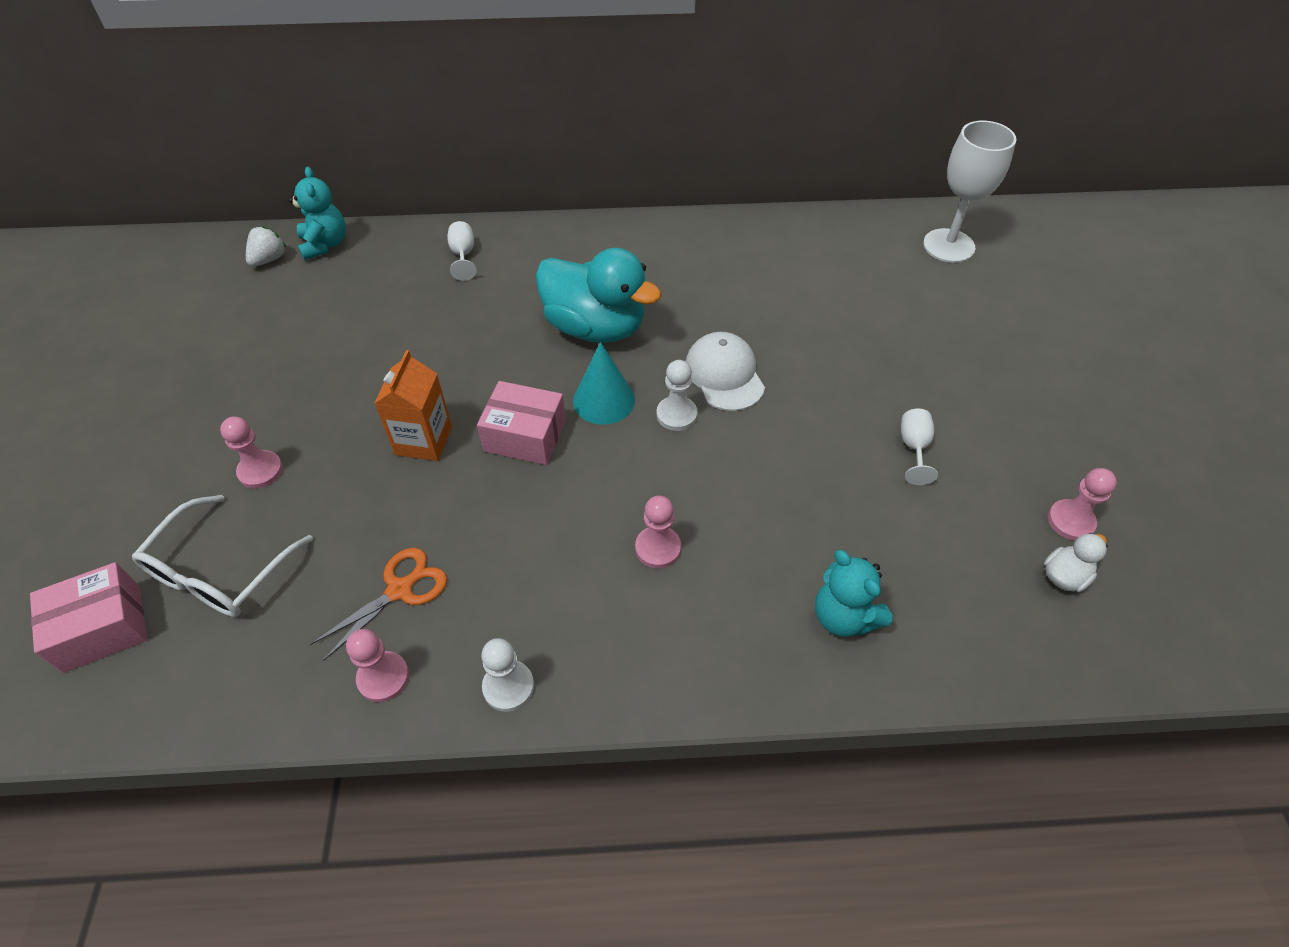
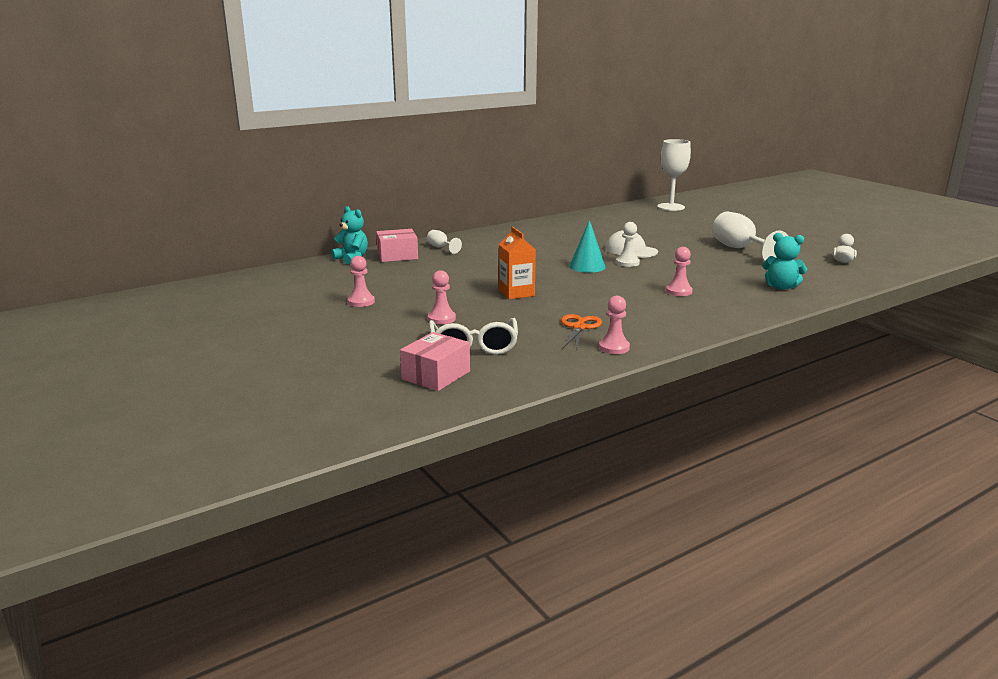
camera: 30 degrees left, 30 degrees down
(269, 259) = (325, 268): white strawberry -> none
(508, 687) = (675, 334): white pawn -> none
(525, 436) = (566, 281): pink box -> pink box (397, 256)
(595, 327) = (548, 251): turquoise duck -> none
(914, 448) = (740, 249): white goblet -> white goblet, size x2.04
(1070, 521) = (824, 251): pink pawn -> pink pawn (361, 302)

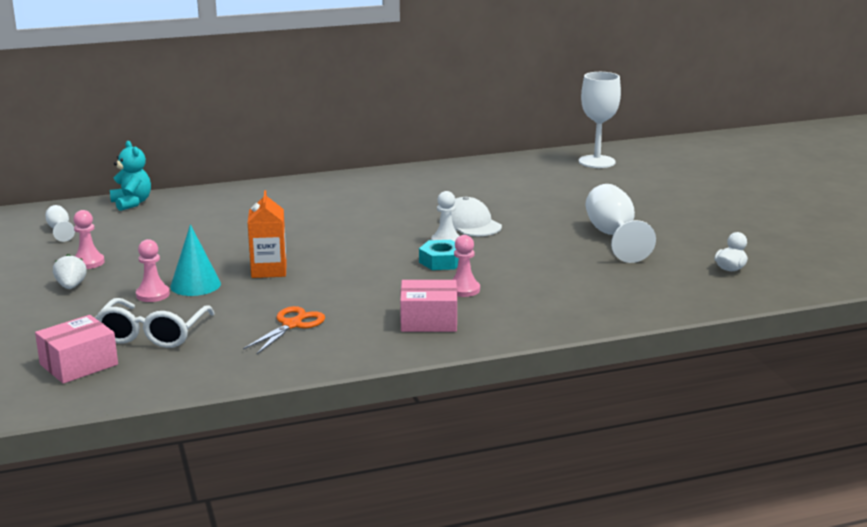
camera: 15 degrees right, 0 degrees up
(365, 320) = (71, 286): none -> white strawberry
(397, 256) = (185, 204): pink box -> pink box (428, 320)
(441, 247) = (246, 197): white goblet -> white goblet (59, 230)
(587, 266) = (390, 242): turquoise cone -> turquoise cone (195, 285)
(614, 347) = (303, 356): pink pawn -> none
(640, 275) = (441, 261): none -> turquoise nut
(781, 287) = (600, 298): turquoise teddy bear -> none

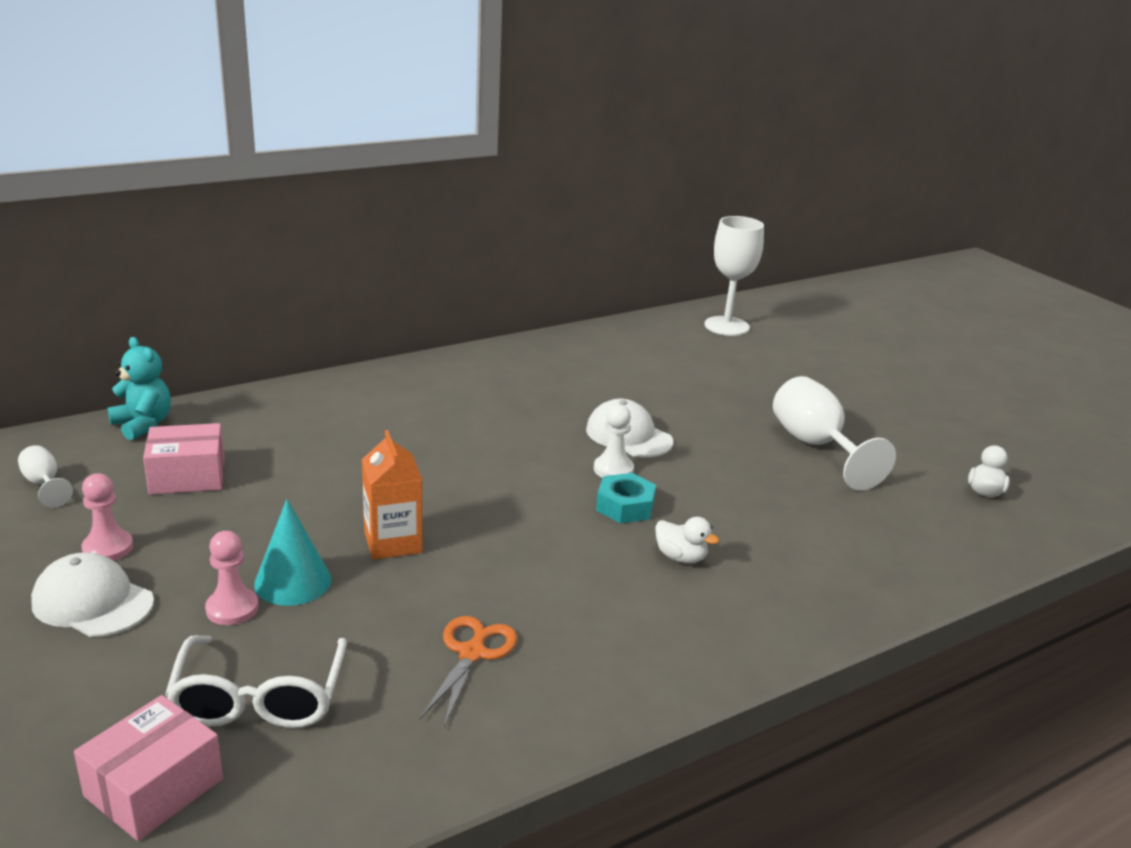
camera: 15 degrees left, 5 degrees up
(71, 286) = (93, 602): white strawberry -> white cap
(428, 320) = (664, 624): pink box -> pink box (187, 476)
(463, 289) = (681, 557): pink pawn -> white duck

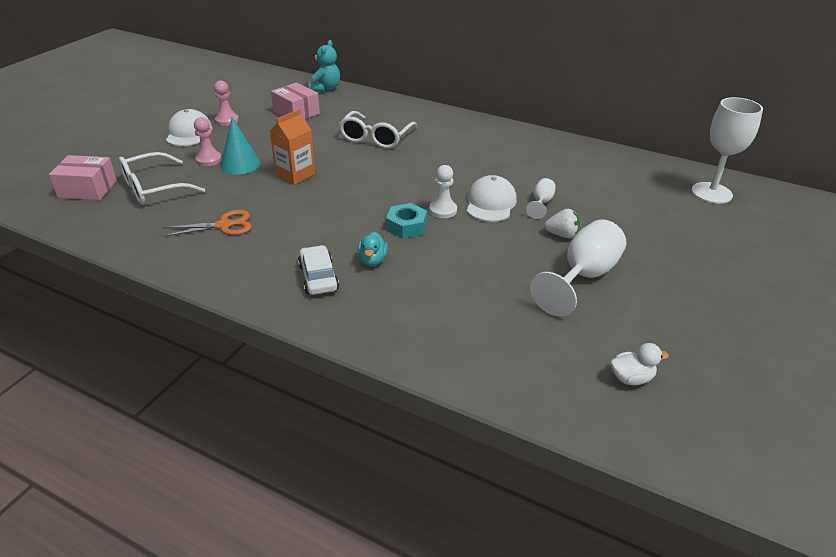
camera: 60 degrees right, 10 degrees up
(44, 484) = (258, 91): white goblet -> white goblet (541, 203)
(369, 444) = (375, 138): none -> white glasses
(681, 557) = (372, 260): white duck -> turquoise duck
(686, 611) = (318, 277): none -> white car
(731, 425) = (561, 235): none -> white strawberry

